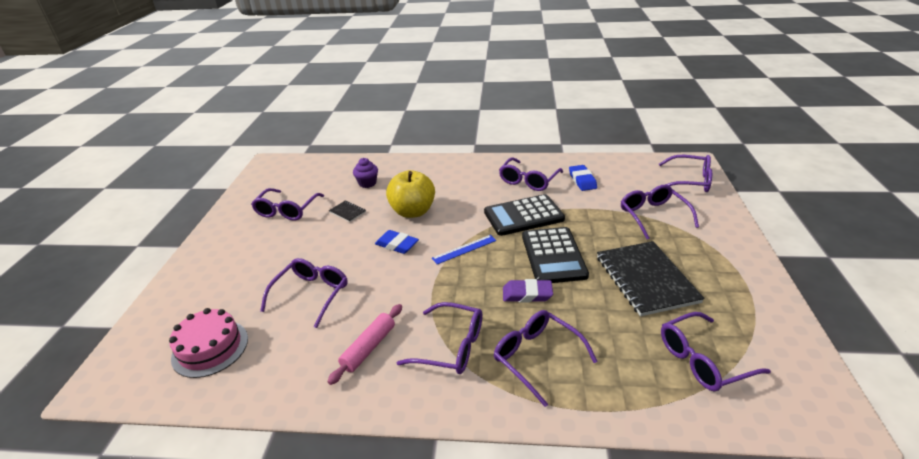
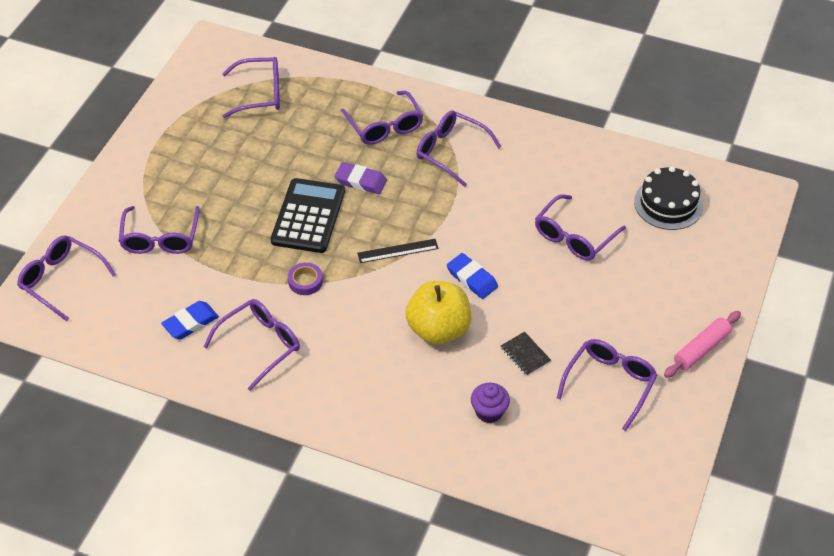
camera: 165 degrees left, 15 degrees up
(210, 348) = (668, 204): pink cake -> black cake
(369, 348) = (522, 168): pink rolling pin -> pink rolling pin (701, 349)
(464, 249) = (398, 251): blue ruler -> black ruler
(523, 216) = (305, 281): black calculator -> purple tape
(582, 180) = (190, 323): blue eraser -> blue eraser turned 45 degrees clockwise
(646, 279) = (240, 167): black notebook -> none

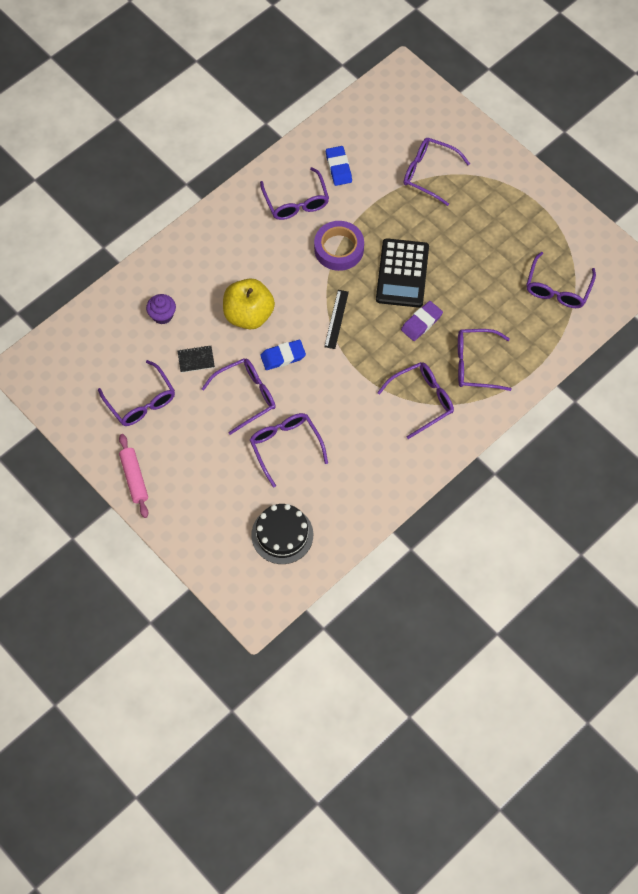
camera: 115 degrees right, 15 degrees up
(62, 280) = (418, 105): purple glasses -> purple glasses (245, 396)
(305, 281) = (339, 249): purple tape -> purple tape, size x1.81
(308, 216) = (402, 273): black calculator -> black calculator turned 60 degrees clockwise

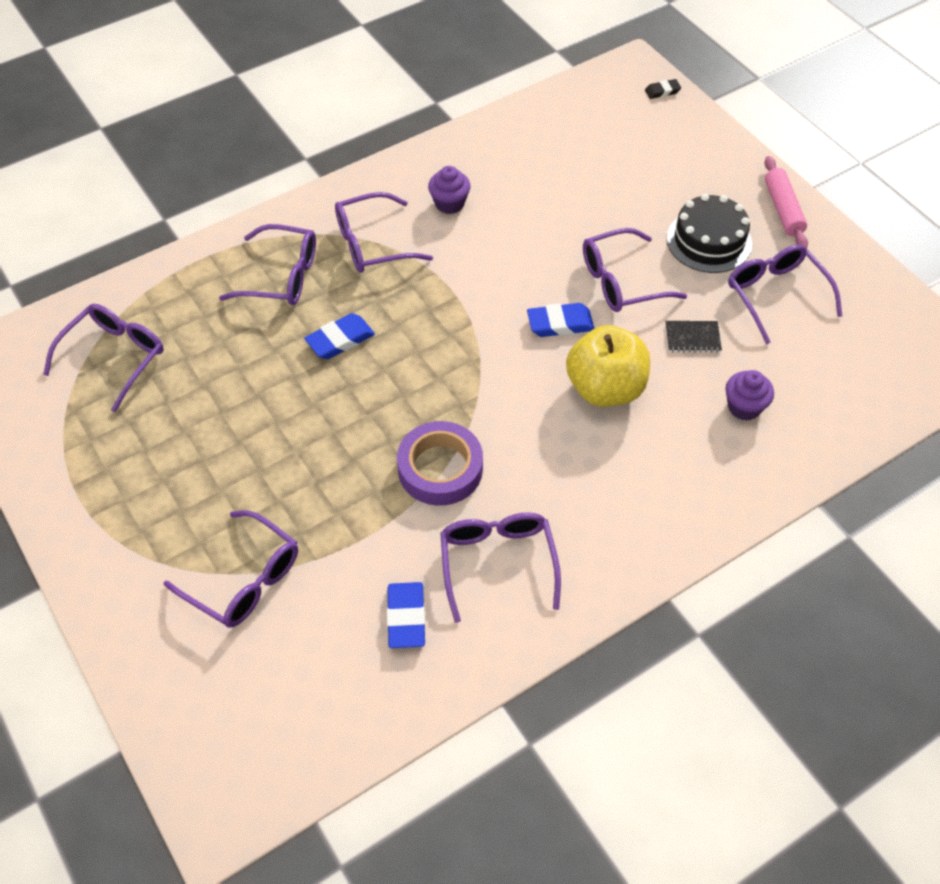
camera: 170 degrees left, 10 degrees down
(230, 589) = (662, 91): none -> black eraser
(282, 535) = (591, 131): black cake -> black cake (709, 241)
(286, 447) = (573, 216): purple glasses -> none
(336, 319) = (469, 363): black ruler -> none
(376, 444) = (449, 204): none -> purple cupcake
(402, 273) = (346, 414): black calculator -> none
(421, 322) = (340, 340): purple eraser -> blue eraser

